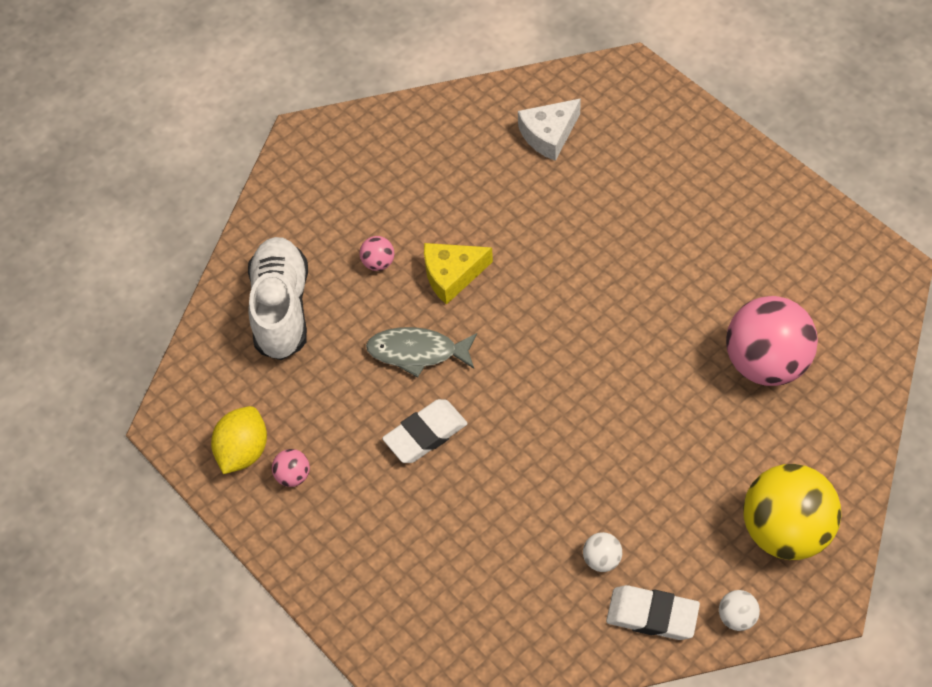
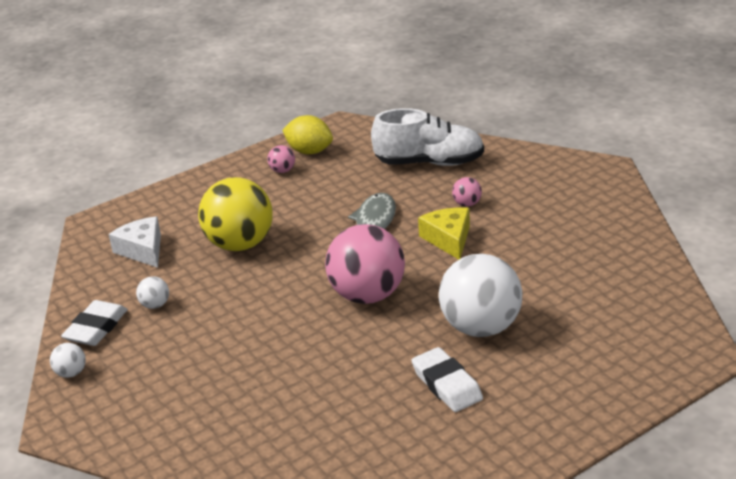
camera: 95 degrees right, 25 degrees down
(425, 434) = (298, 225): white eraser -> white eraser (446, 384)
(549, 135) = (608, 296): white cheese -> white cheese (142, 250)
(610, 235) = (480, 328): none -> white ball
(766, 363) = (311, 416): pink ball -> pink ball (367, 295)
(785, 531) = (134, 410): yellow ball -> yellow ball (240, 244)

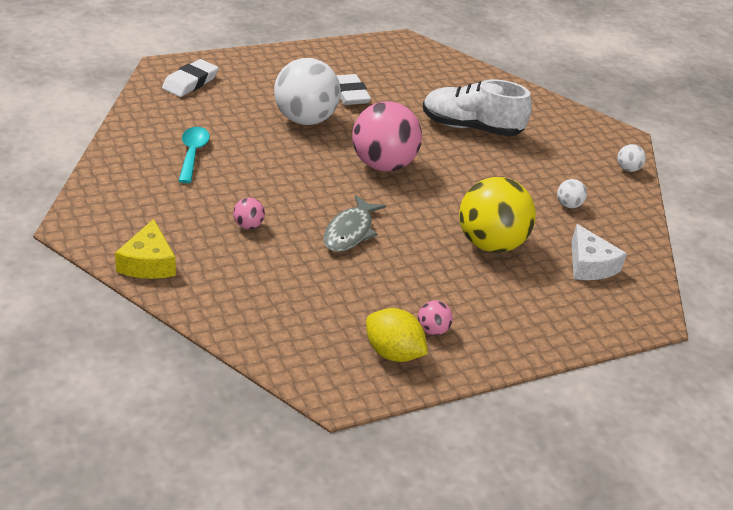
camera: 175 degrees left, 5 degrees up
(96, 328) = (617, 199): white eraser -> white eraser (190, 82)
(429, 163) = (256, 290): white shoe -> white shoe (471, 128)
(448, 239) = (288, 194): yellow cheese -> yellow cheese (148, 263)
(568, 253) = (193, 154): none -> turquoise spoon

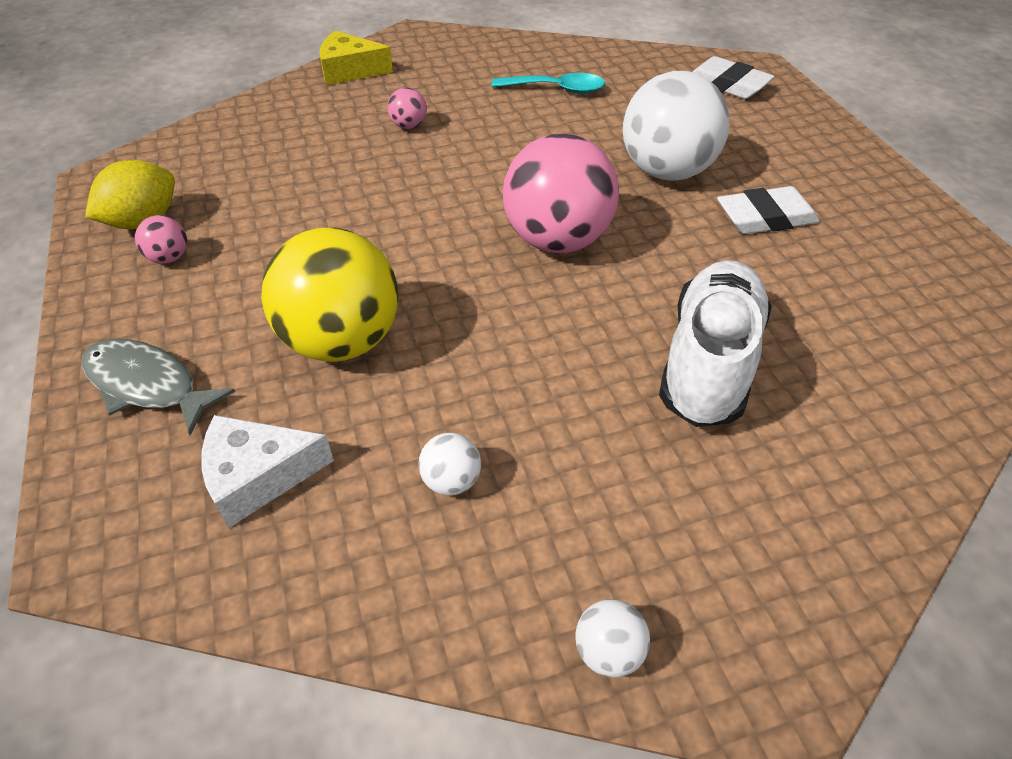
camera: 100 degrees right, 10 degrees up
(350, 232) = (389, 200): grey fish -> grey fish (147, 385)

